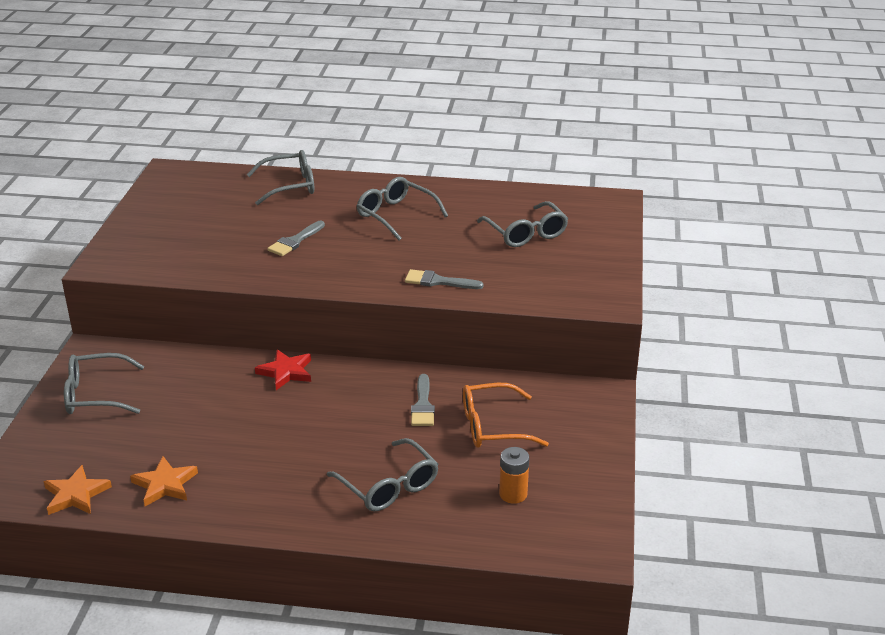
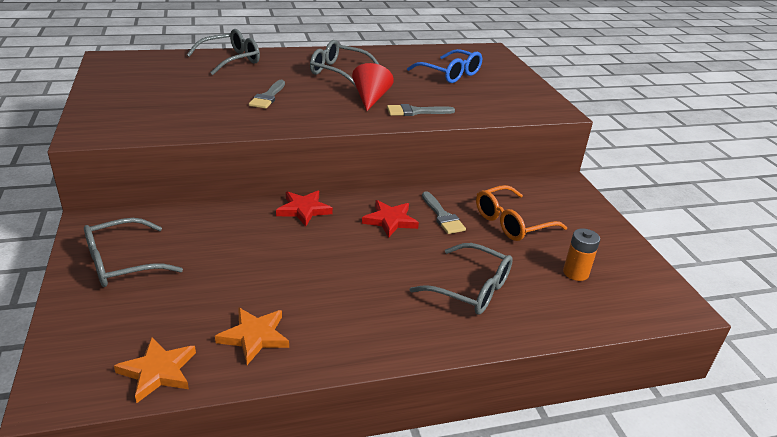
camera: 25 degrees left, 0 degrees up
(364, 400) = (390, 221): none -> red star
(402, 257) = (370, 99): none -> red cone
(526, 233) = (450, 74): grey glasses -> blue glasses

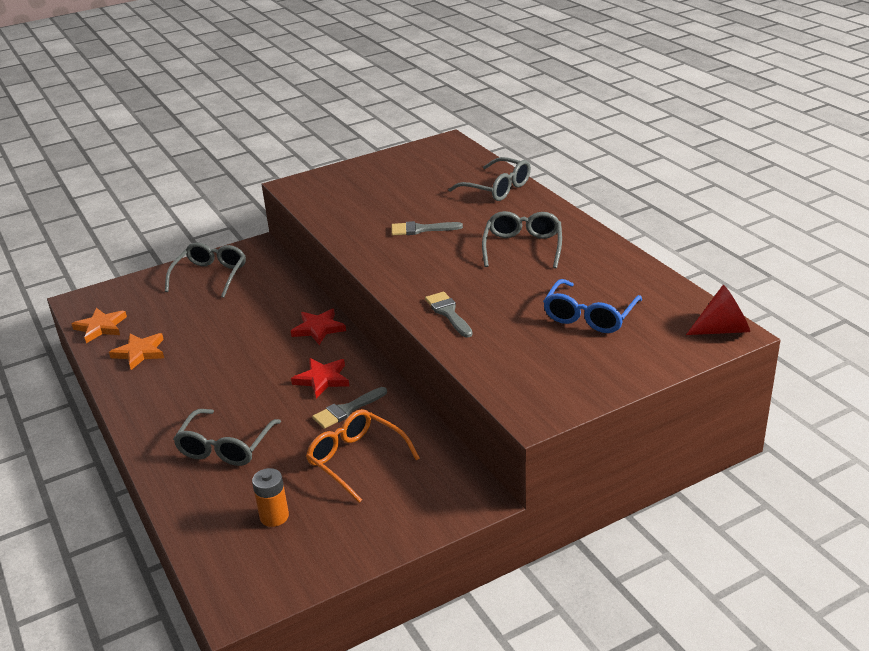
camera: 80 degrees right, 0 degrees up
(122, 263) = (210, 276): grey glasses -> grey glasses turned 60 degrees clockwise
(370, 99) = (462, 281): red cone -> red cone (723, 330)

